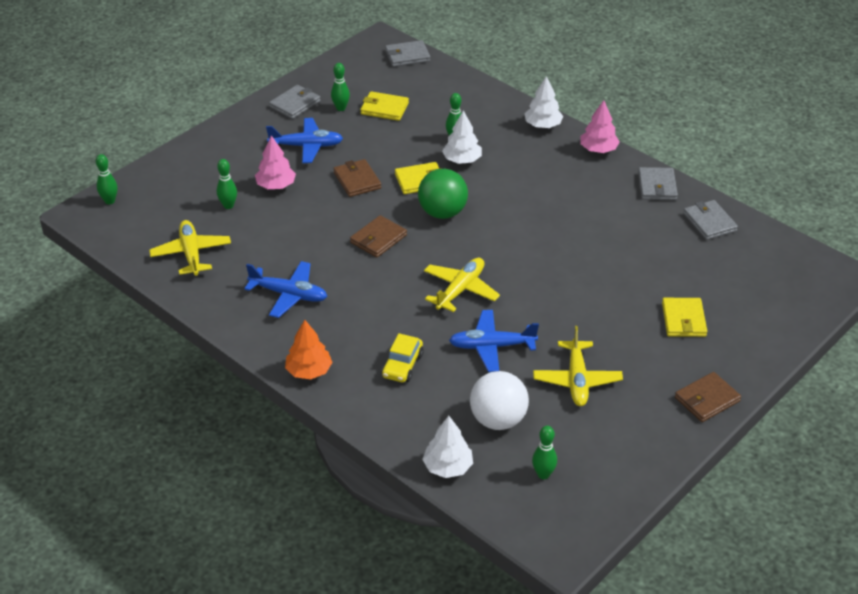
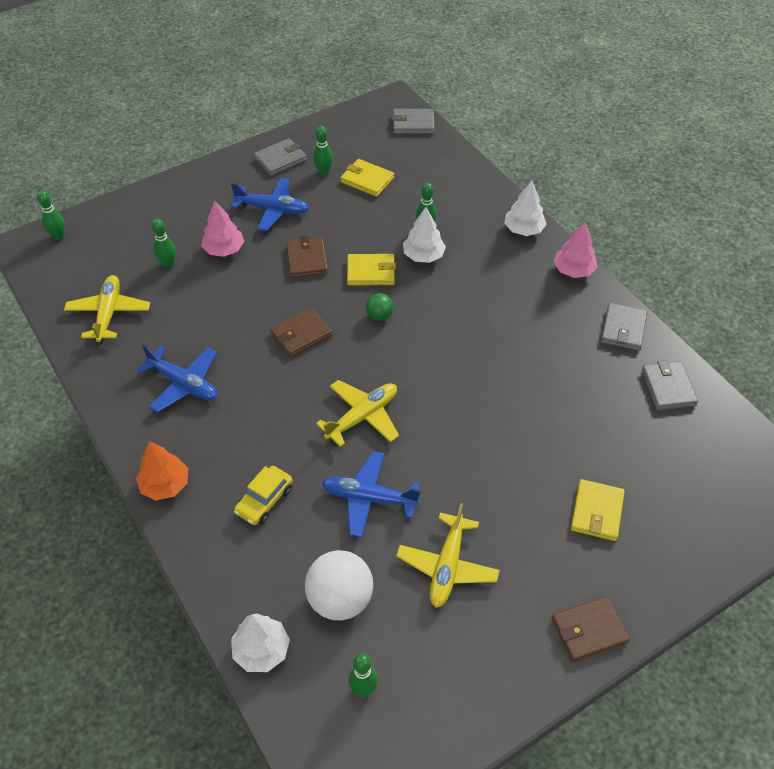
camera: 15 degrees right, 10 degrees up
(442, 213) = (379, 316): green ball -> green ball, size x0.51

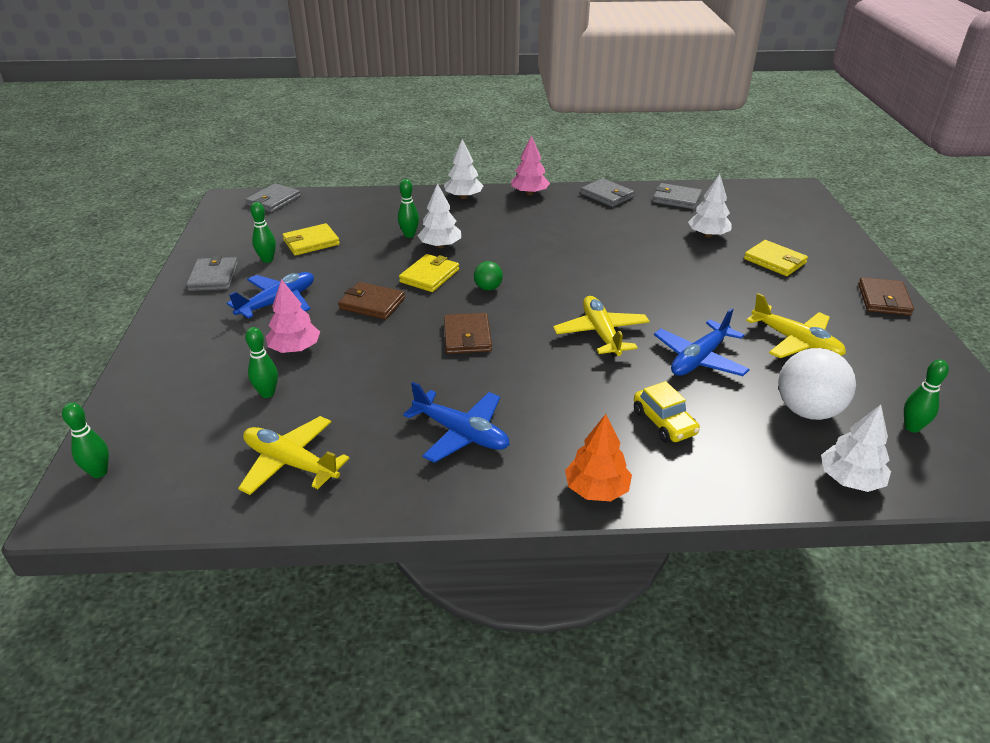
camera: 60 degrees left, 15 degrees down
(183, 384) = (461, 433): blue plane -> blue plane turned 60 degrees clockwise
(607, 439) = (708, 235): none -> white tree

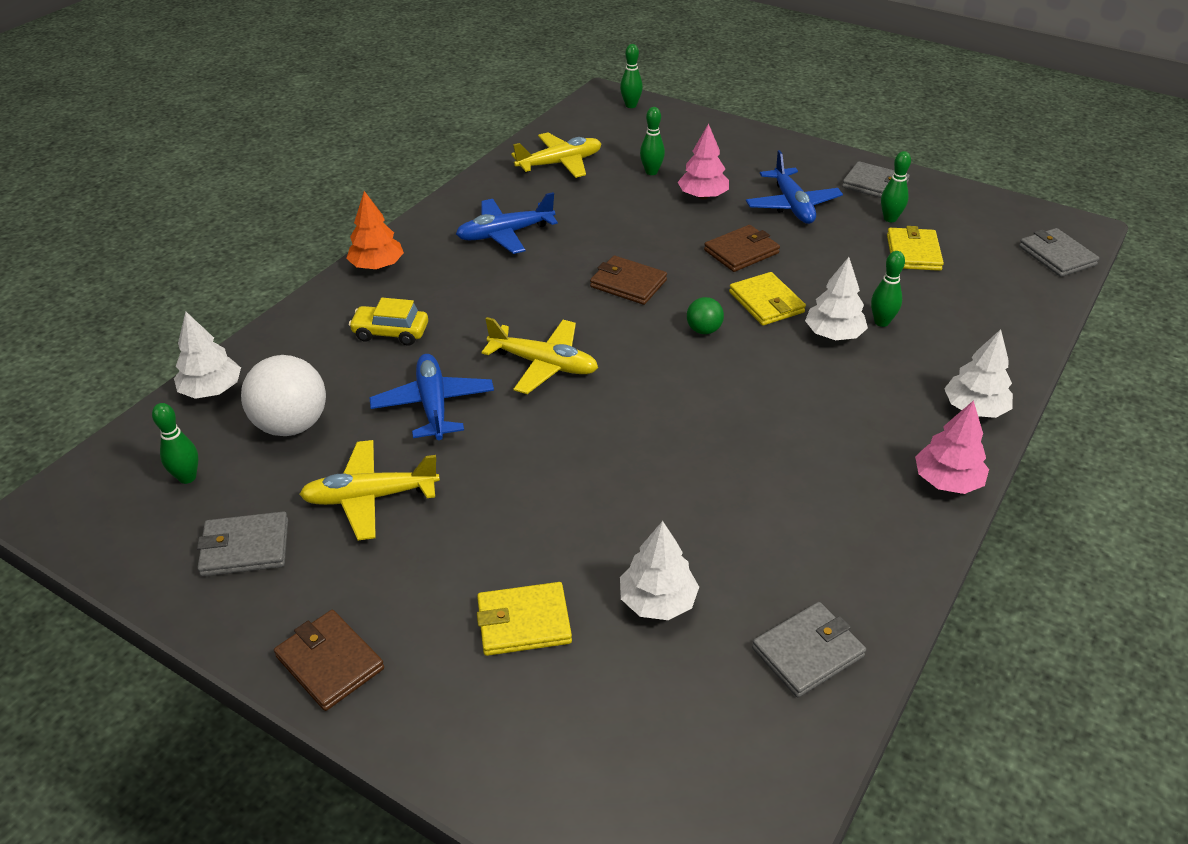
camera: 125 degrees right, 5 degrees up
(607, 195) = (882, 567): grey wallet -> grey wallet (245, 547)

